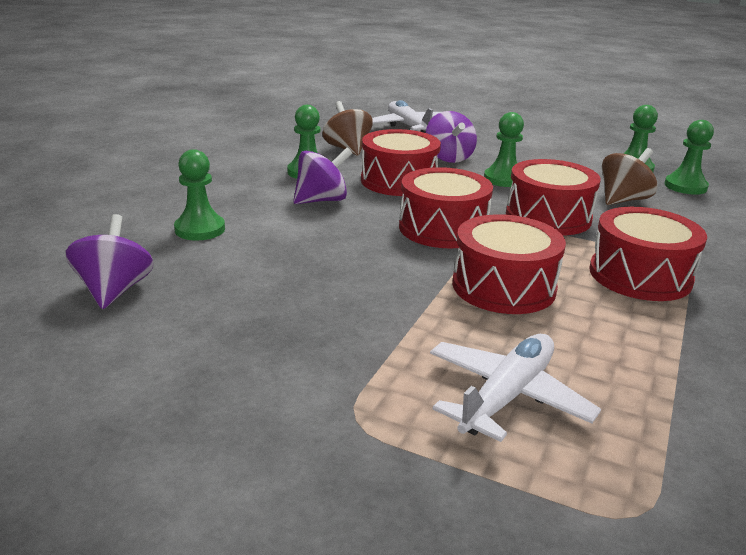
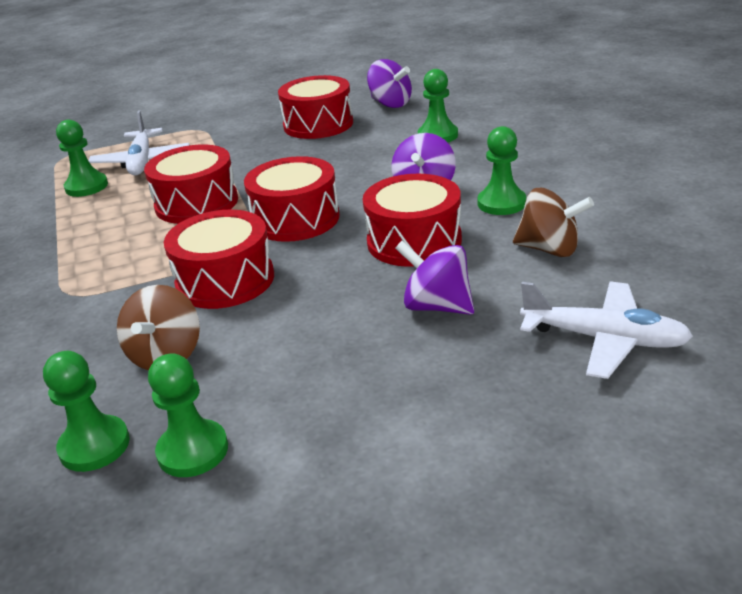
camera: 140 degrees right, 5 degrees up
(503, 179) = (328, 308): green pawn -> green pawn (86, 187)
(640, 275) = (103, 261): red drum -> red drum (318, 124)

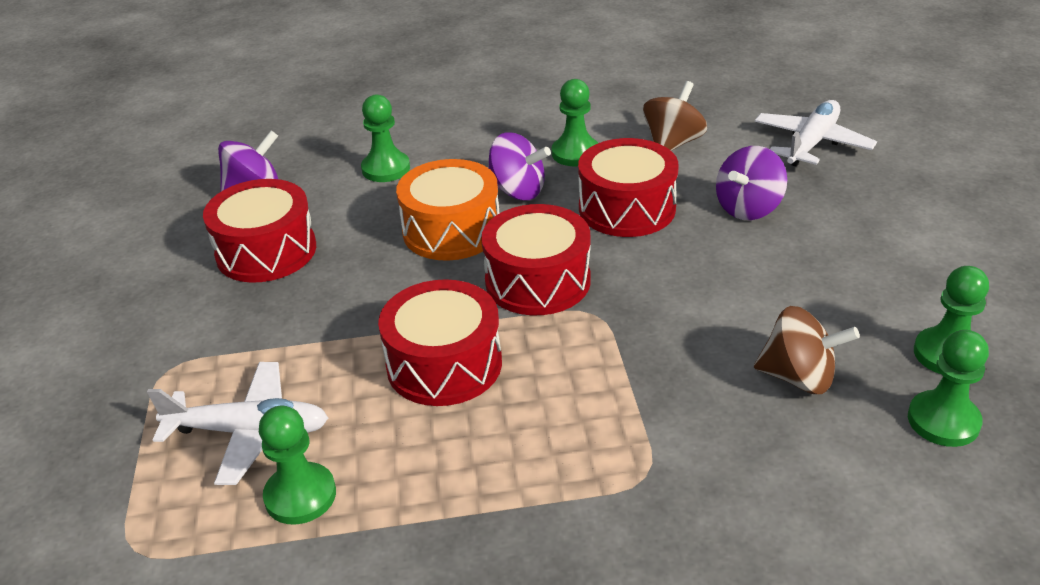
camera: 80 degrees left, 5 degrees up
(225, 280) = (658, 336): red drum -> none
(358, 175) = (451, 230): none -> orange drum

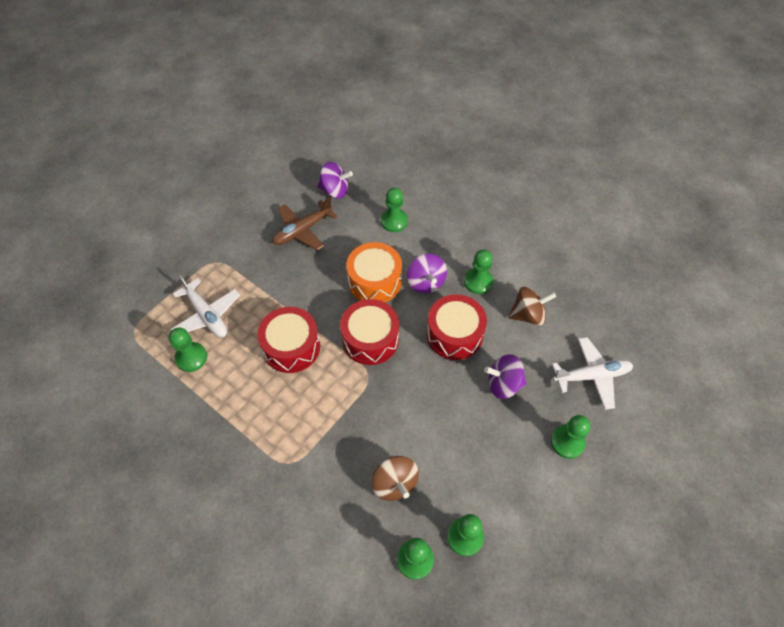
camera: 45 degrees right, 20 degrees up
(266, 251) = (302, 230): red drum -> brown plane
(884, 203) = (567, 442): none -> green pawn

